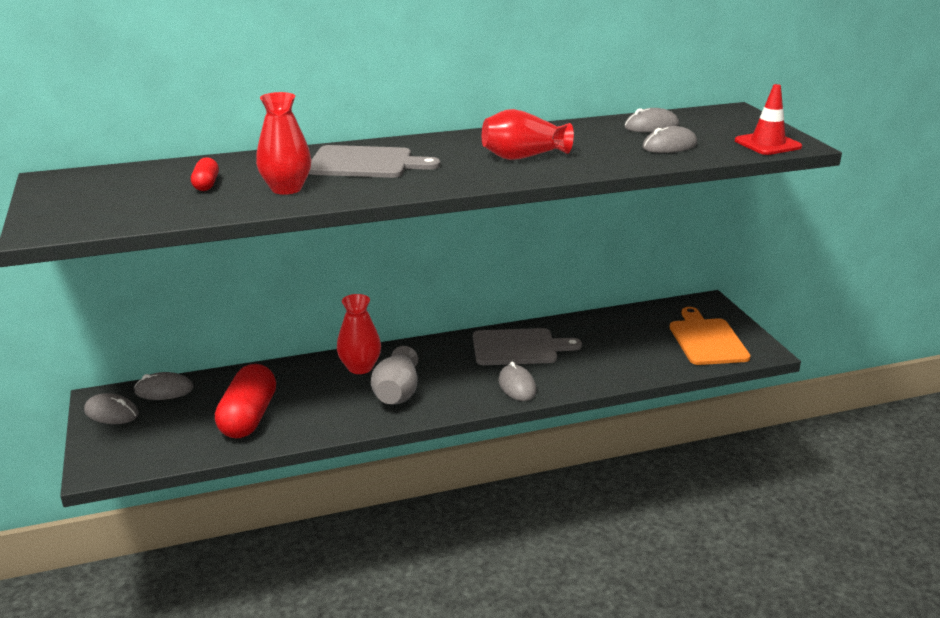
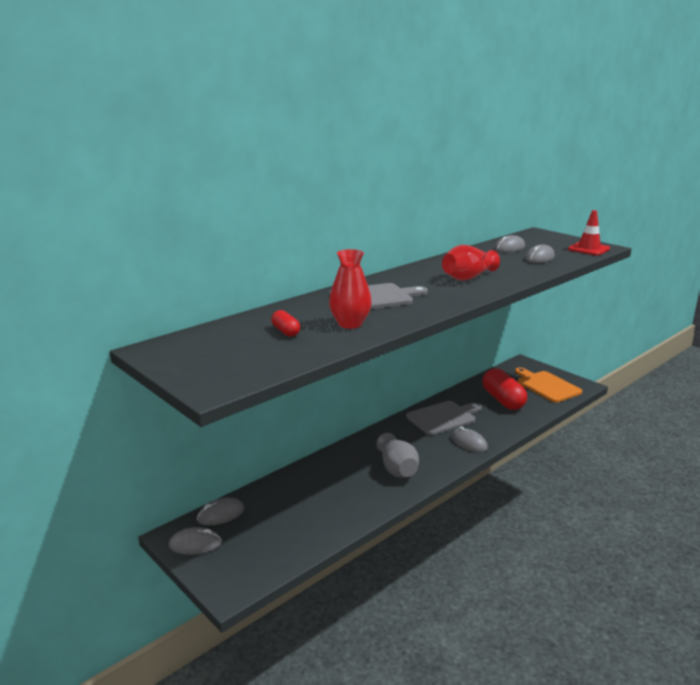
camera: 25 degrees left, 5 degrees down
(248, 417) = (310, 516): red capsule -> red capsule (503, 400)
(360, 367) = (352, 458): red vase -> none

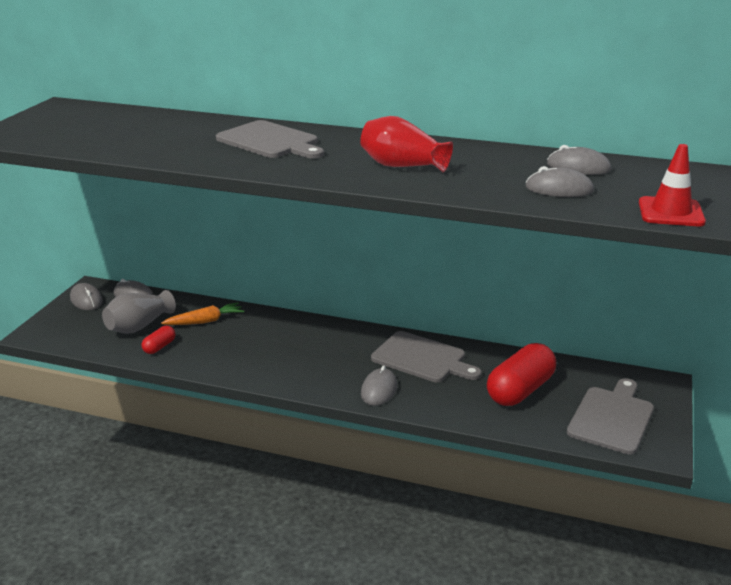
camera: 60 degrees right, 5 degrees up
(285, 331) = (137, 131): red capsule -> red capsule (159, 347)
(308, 487) = (205, 321): none -> orange carrot
(350, 324) = (180, 147): red vase -> none
(397, 469) = (279, 359): grey vase -> grey vase (139, 326)
(546, 386) = (612, 418): orange cutting board -> grey cutting board

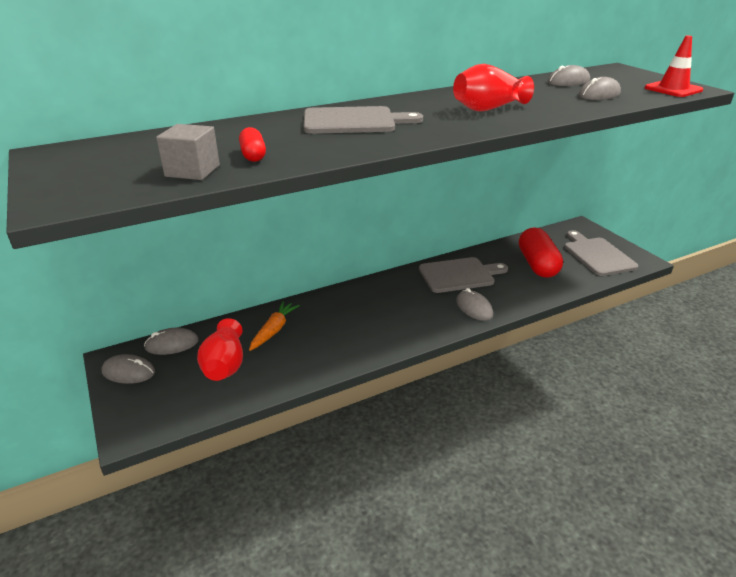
camera: 45 degrees left, 5 degrees up
(90, 141) = (192, 171): none -> grey cube
(139, 326) = (225, 365): grey vase -> red vase
(159, 347) = (274, 370): red capsule -> red capsule (253, 155)

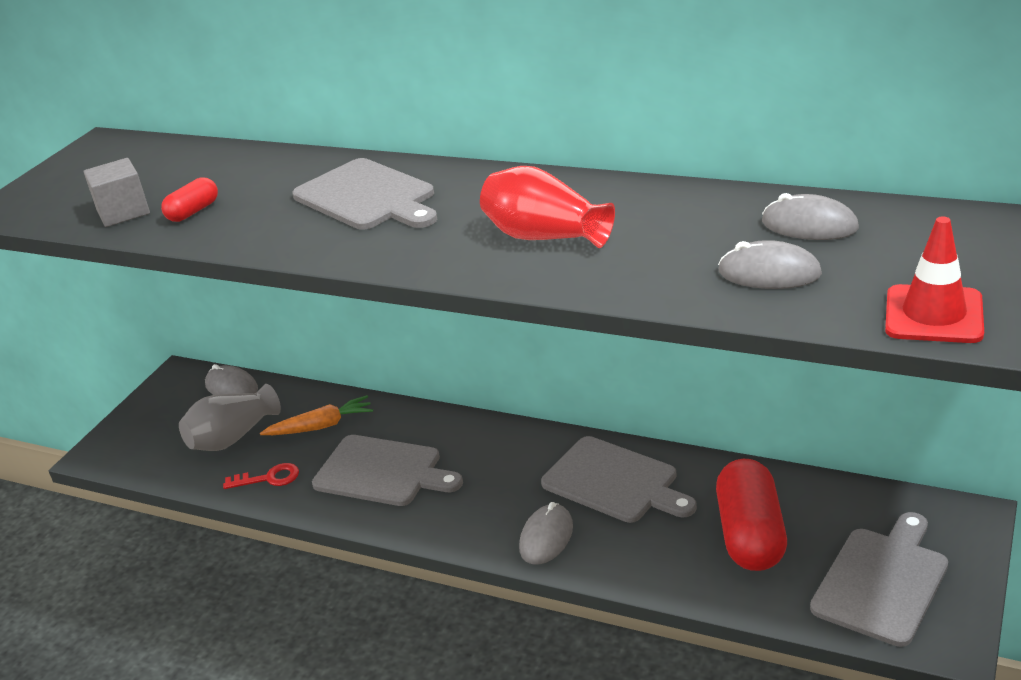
camera: 55 degrees right, 0 degrees up
(128, 372) = (169, 395): grey mouse -> none
(225, 365) = (232, 437): red vase -> grey vase
(290, 368) = (269, 478): none -> red key
(350, 329) = (382, 472): none -> grey cutting board
(537, 264) = (750, 535): red capsule -> red capsule turned 45 degrees counterclockwise

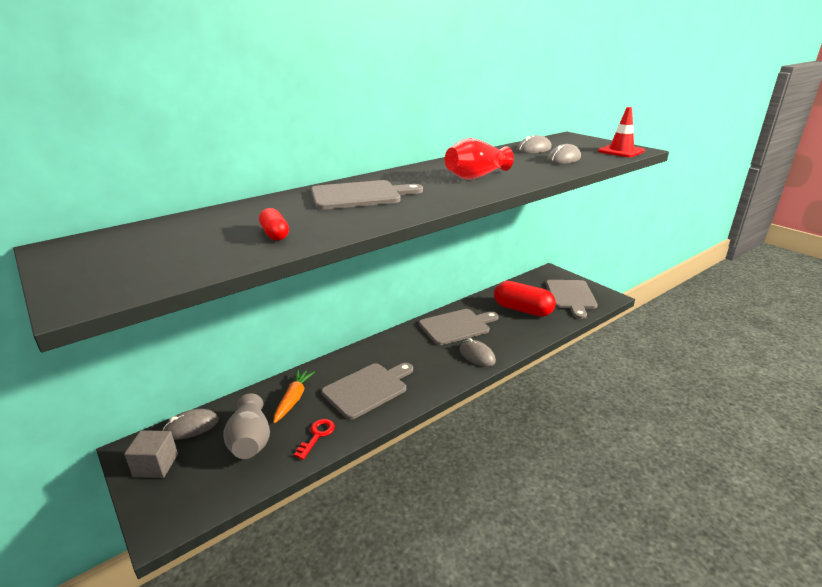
camera: 65 degrees left, 5 degrees down
(123, 212) = (219, 254): grey cube -> grey cube (156, 465)
(882, 581) = (571, 296): grey cutting board -> grey cutting board turned 150 degrees counterclockwise

